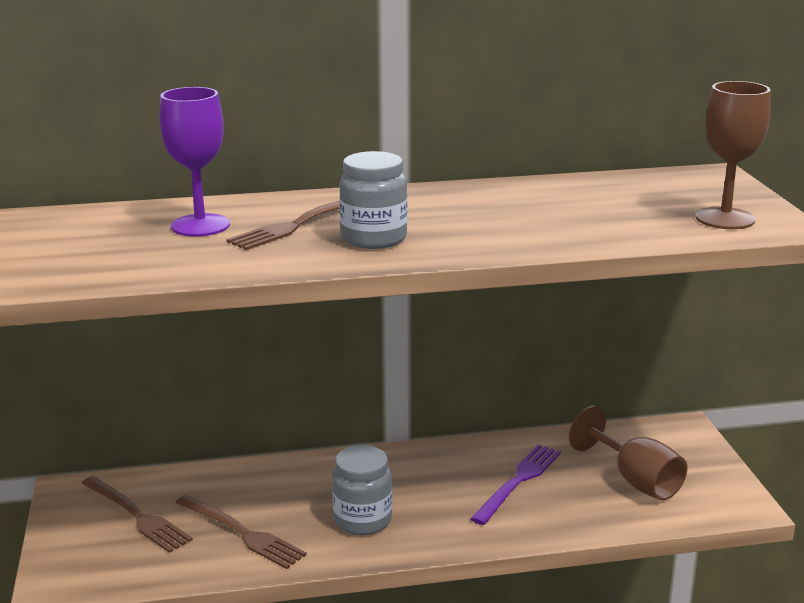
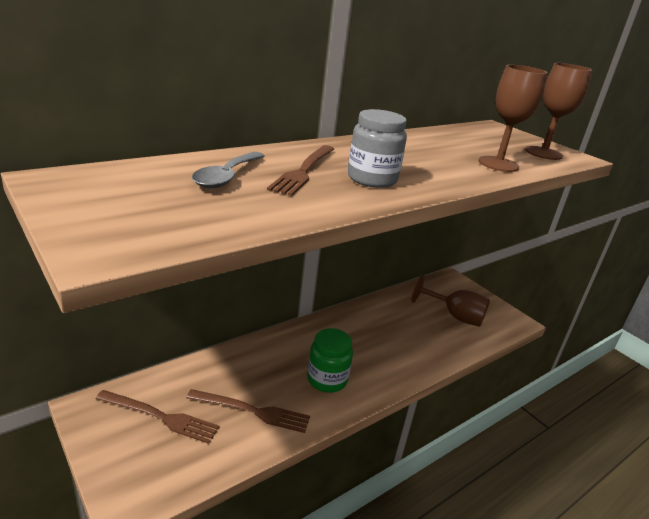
camera: 30 degrees left, 5 degrees up
(200, 225) = (227, 177): purple goblet -> grey spoon
(362, 520) = (327, 379): grey jar -> green jar
(518, 481) = (396, 330): purple fork -> none
(605, 230) = (498, 164): none -> brown goblet

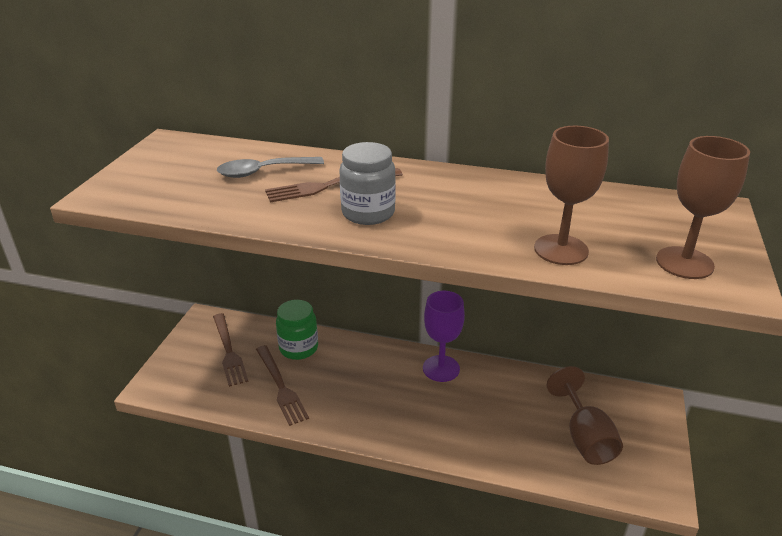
camera: 55 degrees right, 5 degrees up
(327, 379) = (362, 403): green jar -> green jar (298, 348)
(336, 325) = (441, 368): none -> purple goblet

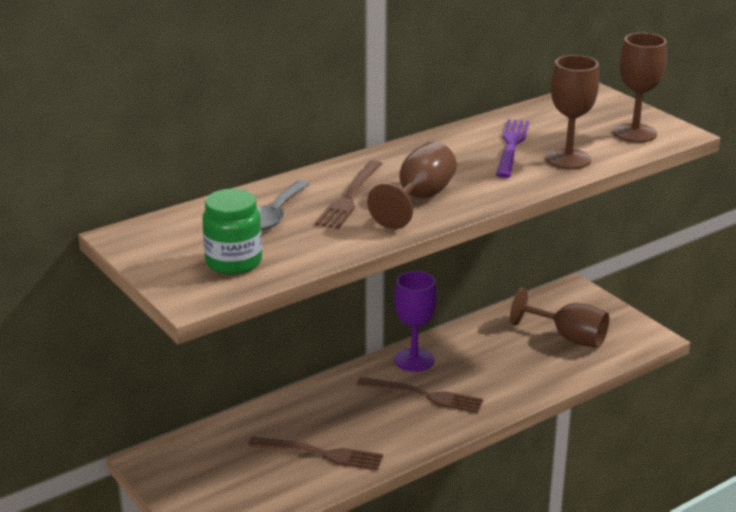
camera: 50 degrees left, 5 degrees down
(229, 351) = (225, 464): brown fork -> brown fork (424, 395)
(298, 348) = (280, 421): green jar -> green jar (234, 262)
(368, 213) = (419, 199): grey jar -> brown goblet
(535, 213) = (511, 146): none -> purple fork

